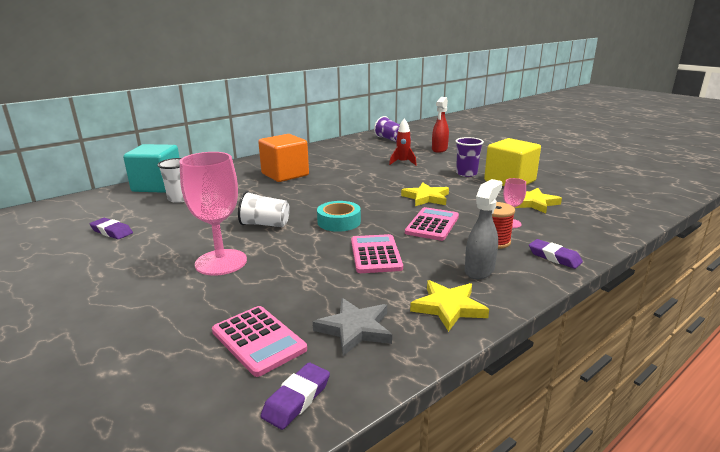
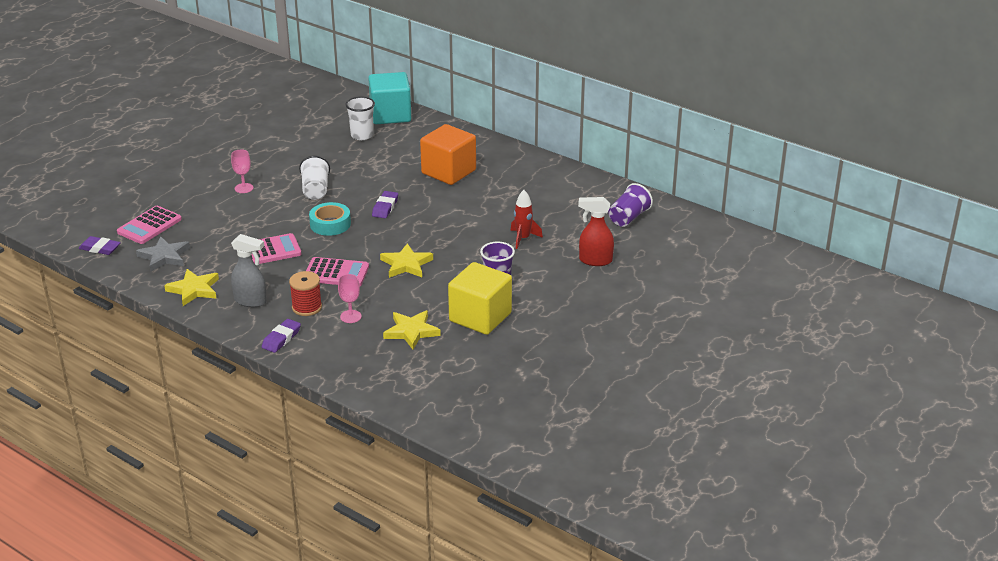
camera: 75 degrees right, 10 degrees up
(112, 232) = (285, 129): purple eraser -> purple eraser (385, 207)
(221, 262) = (244, 188): pink goblet -> pink goblet, size x0.48

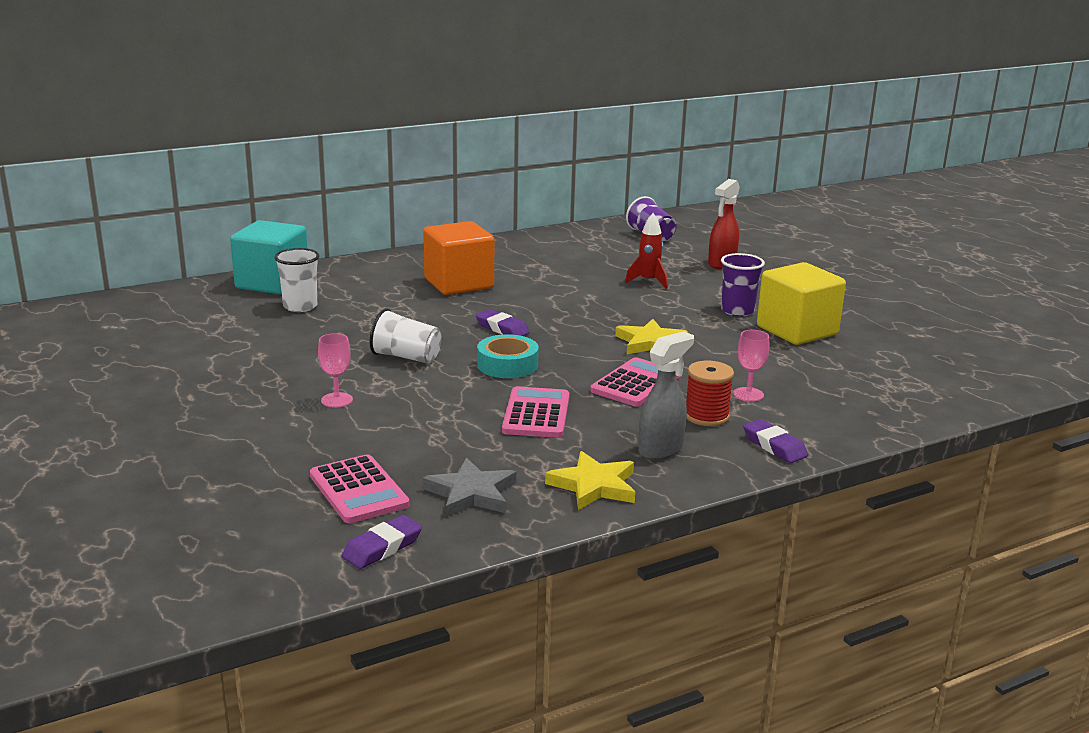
camera: 65 degrees left, 10 degrees down
(411, 331) = (805, 368): yellow star -> none

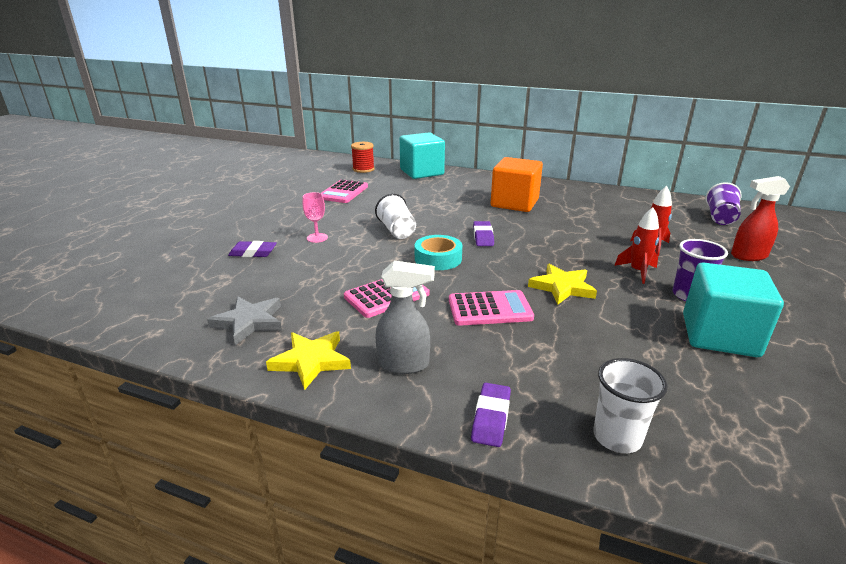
camera: 50 degrees right, 5 degrees up
(300, 306) = (408, 187): white cup -> white cup (617, 437)
(359, 490) = (216, 288): pink calculator -> pink calculator (343, 192)
(382, 547) = (151, 325): purple eraser -> purple eraser (253, 253)
(676, 307) = (637, 272): none -> red rocket
(706, 416) = (489, 360): red spool -> red spool (363, 169)
(748, 394) = (560, 363): pink goblet -> none
(797, 330) = (719, 335): yellow cube -> turquoise cube

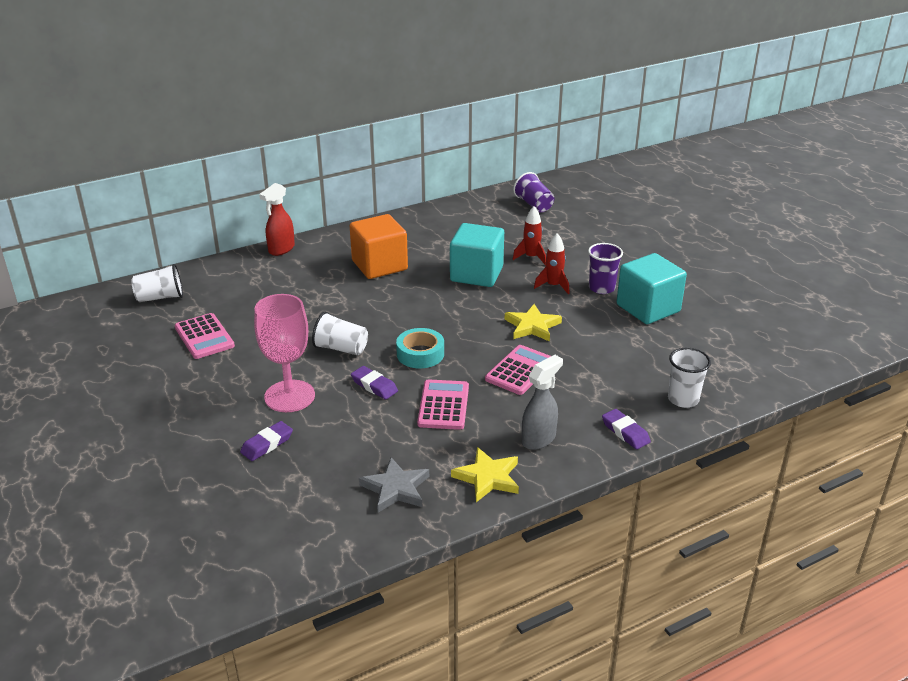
camera: 50 degrees left, 5 degrees up
(317, 238) = (289, 396): pink goblet -> pink goblet, size x2.08
(363, 169) = (160, 297): red spool -> white cup
(421, 172) = (231, 270): turquoise cube -> turquoise cube (476, 274)
(483, 237) = (415, 314): purple eraser -> purple eraser (374, 386)
(748, 256) = (590, 235): red spray bottle -> red spray bottle (281, 249)

